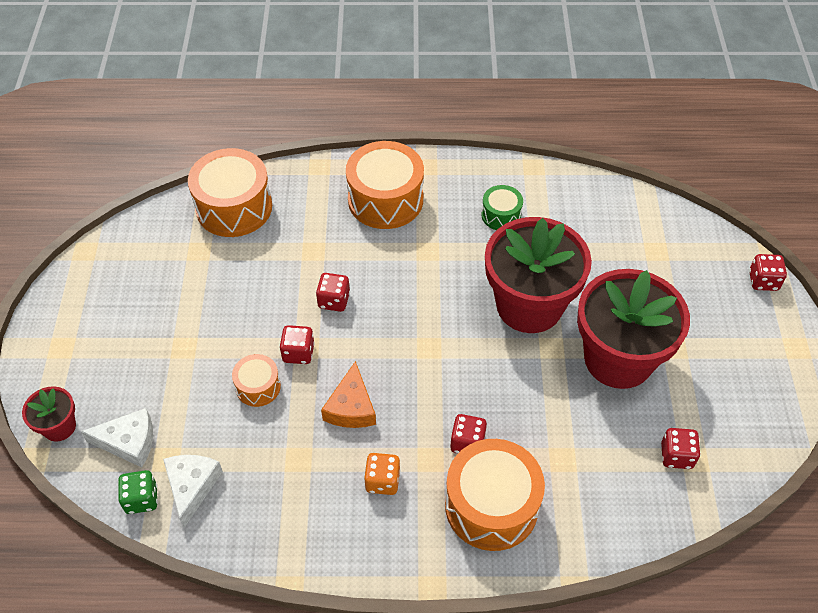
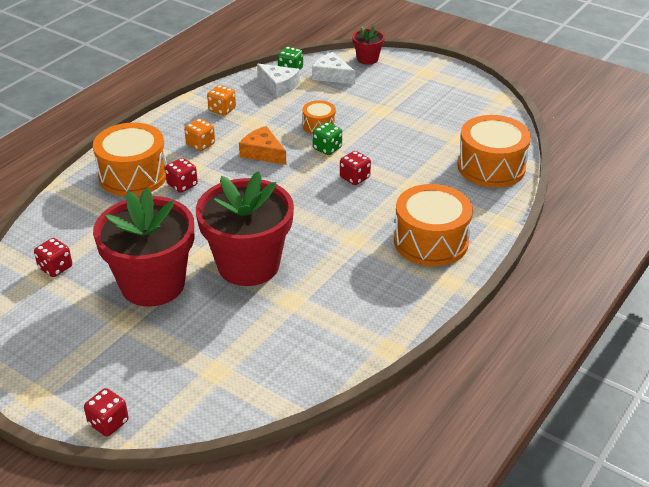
camera: 125 degrees right, 15 degrees down
(129, 442) = (331, 75): white cheese -> white cheese turned 90 degrees clockwise
(293, 512) = (222, 110): none -> orange dice
(298, 353) = (327, 148): red dice -> green dice
(501, 215) = (351, 297): green drum -> none

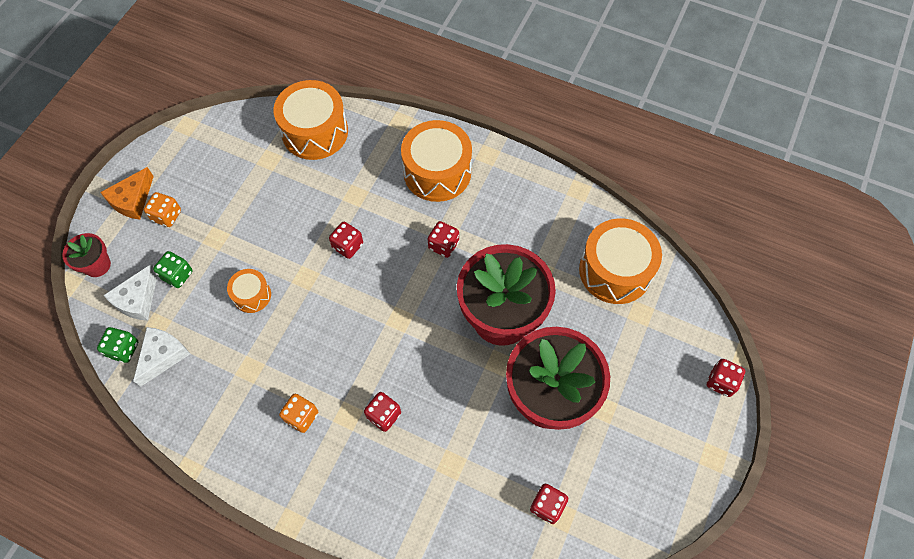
camera: 100 degrees left, 25 degrees up
(133, 175) = (372, 477): orange drum -> orange drum (615, 271)
(222, 110) = (222, 411): orange dice -> orange dice (167, 216)
(263, 153) = (312, 344): orange cheese -> orange cheese (132, 200)
(327, 148) = (297, 279): green dice -> green dice (177, 275)
(340, 236) = (443, 245): none -> red dice

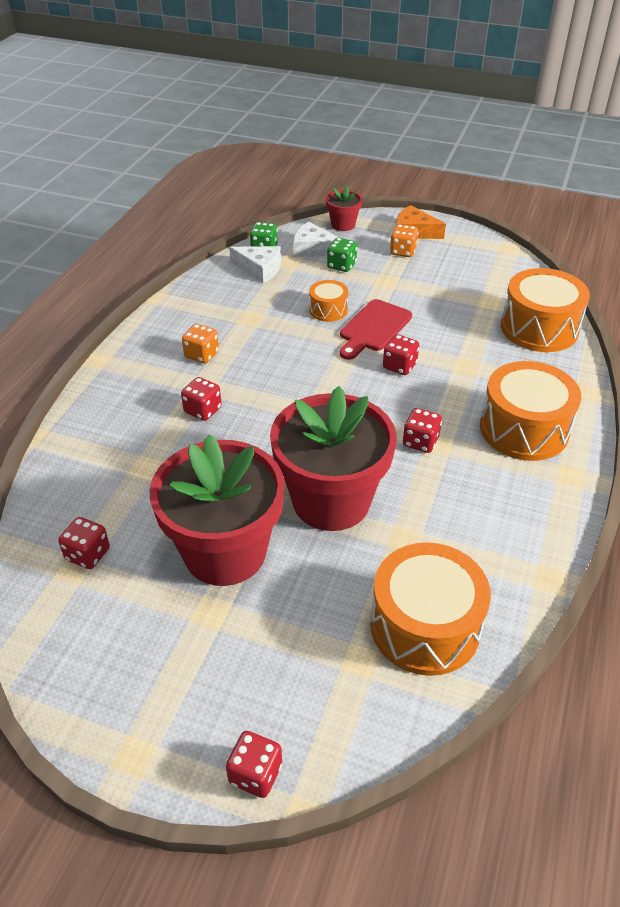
camera: 85 degrees right, 20 degrees down
(289, 259) = (373, 328): none -> red cutting board

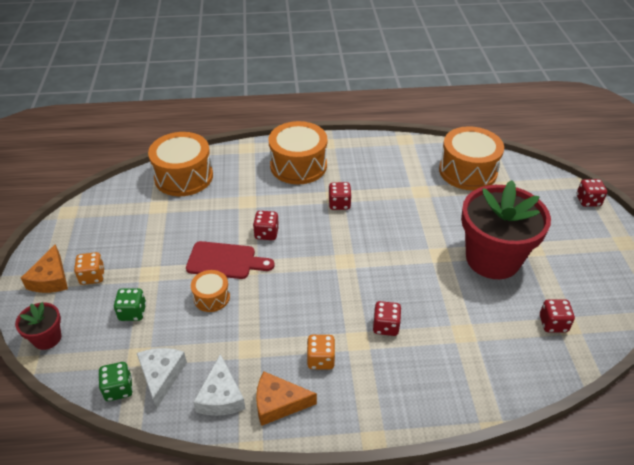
camera: 115 degrees left, 0 degrees up
(180, 319) = (278, 403): none -> orange cheese
(313, 249) = (106, 346): white cheese -> white cheese (221, 396)
(331, 501) = (417, 227): red flower pot -> none

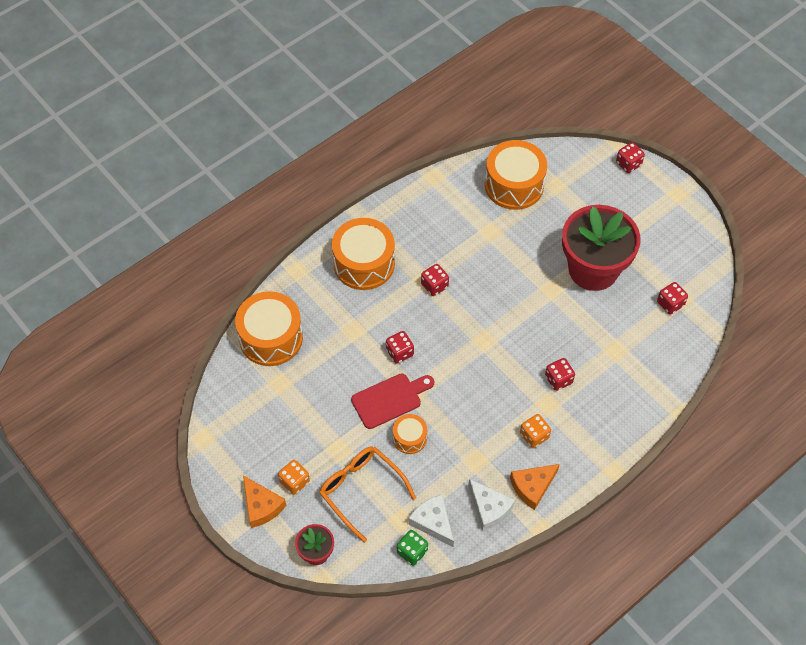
camera: 35 degrees left, 15 degrees up
(132, 312) = (360, 490): green dice -> orange glasses

